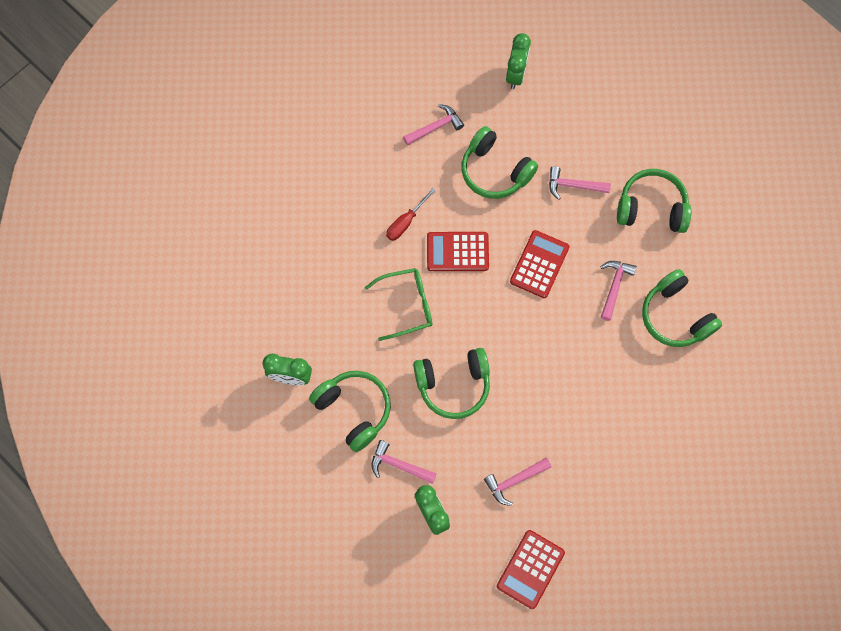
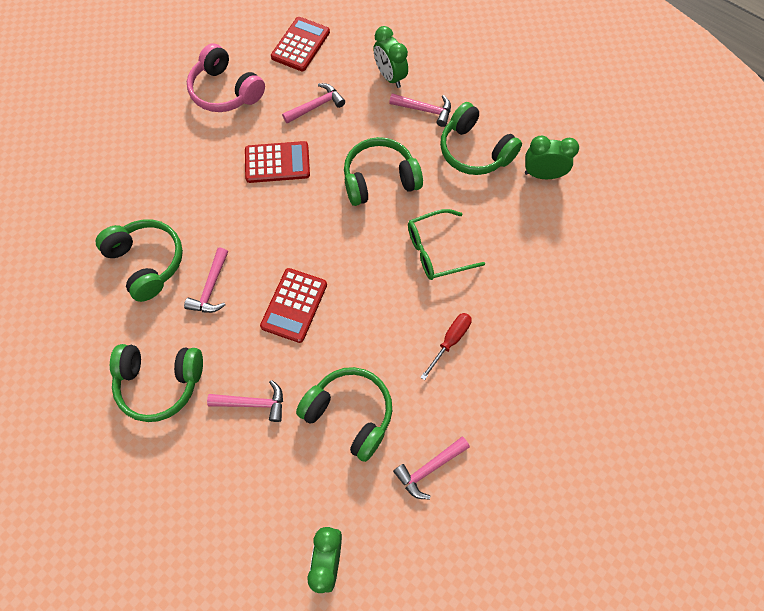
camera: 175 degrees right, 5 degrees down
(457, 252) = (387, 312): red calculator -> red calculator (277, 163)
(613, 509) = (226, 91): none -> pink headphones

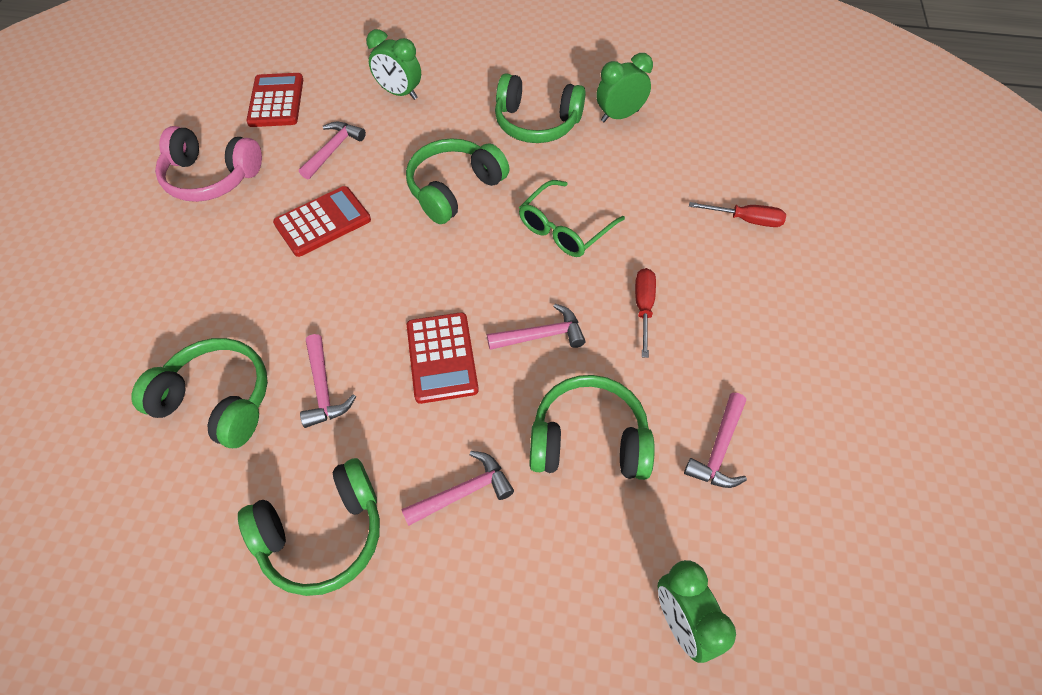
camera: 30 degrees left, 10 degrees down
(425, 110) = (458, 108): pink hammer -> pink hammer (542, 335)
(576, 312) = (746, 220): none -> red screwdriver

